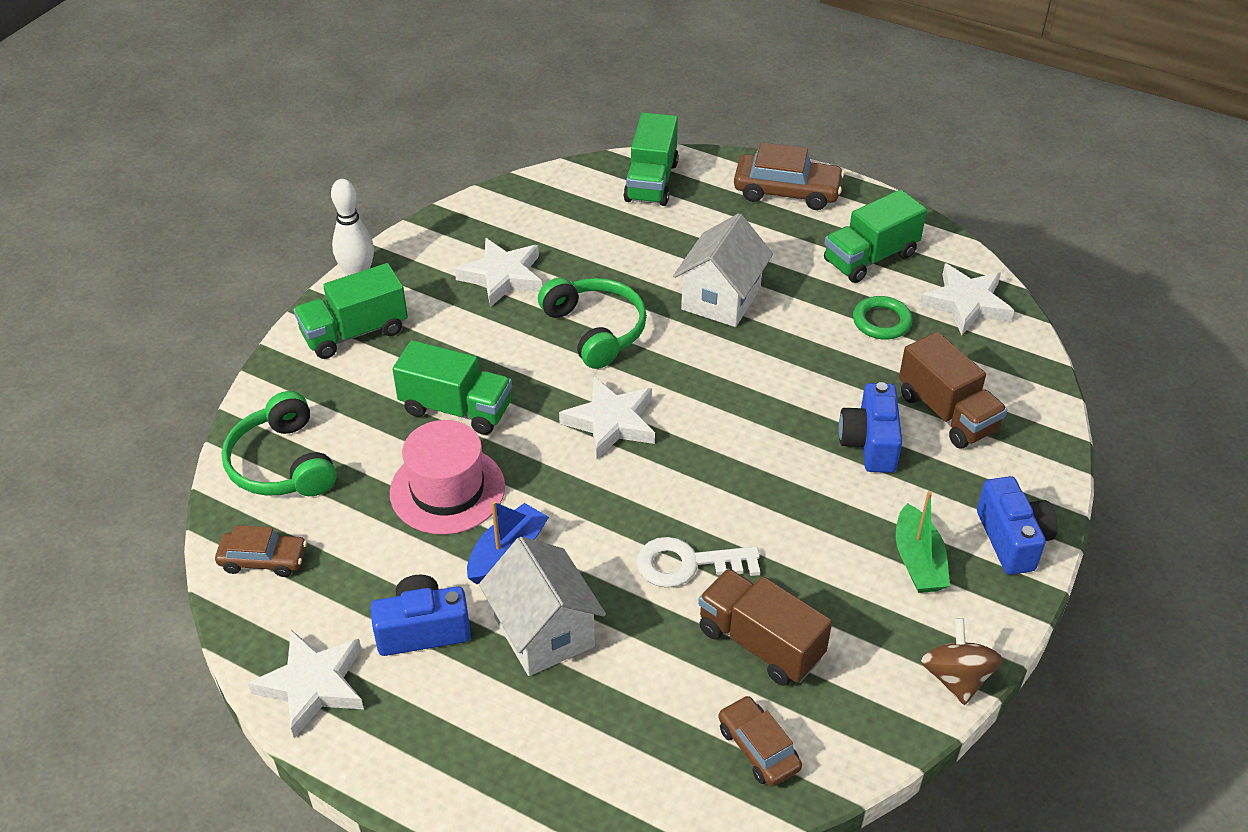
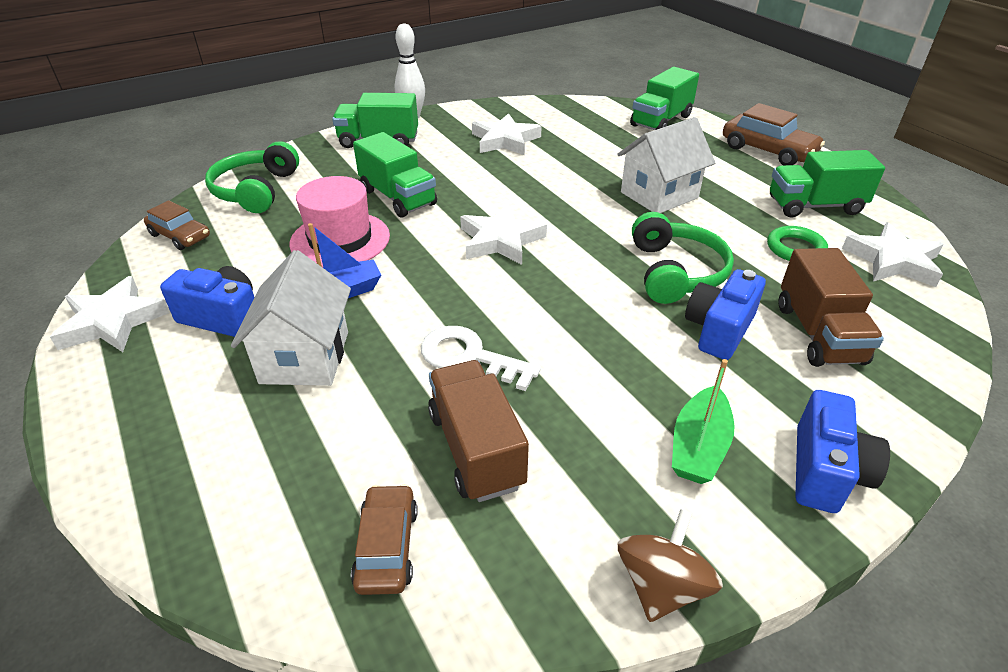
camera: 30 degrees right, 5 degrees down
(595, 330) = (542, 185): green headphones -> green headphones (675, 272)

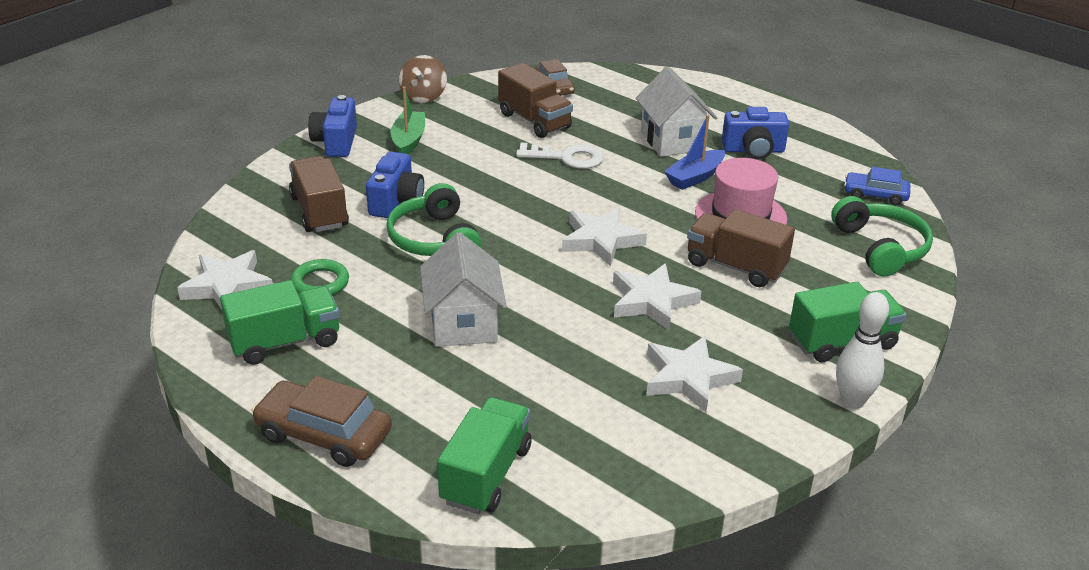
camera: 160 degrees right, 5 degrees down
(113, 321) = (821, 137): white star -> white star (652, 301)
(180, 236) = (875, 195): brown car -> blue car
(398, 197) = (735, 266): green truck -> brown truck
(659, 195) = (463, 323): white house -> white house turned 45 degrees counterclockwise

